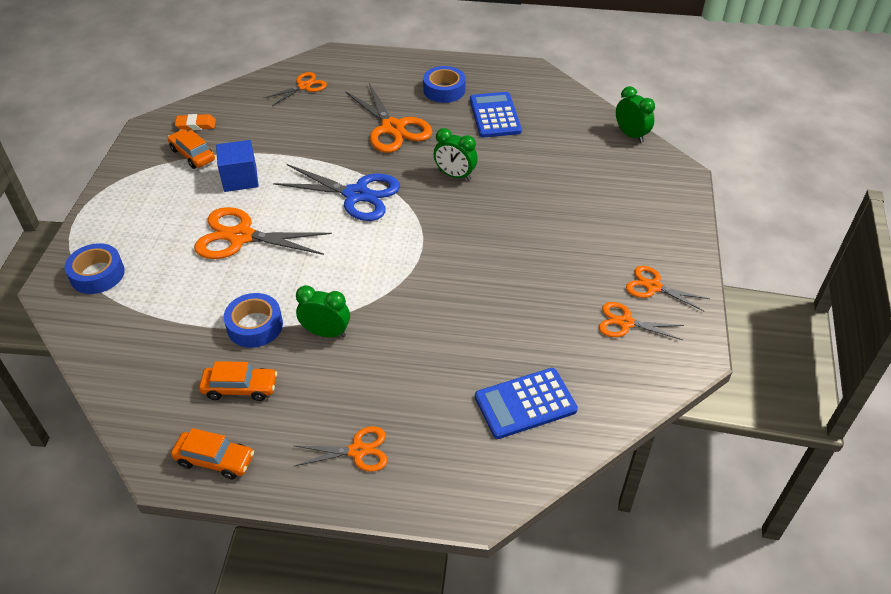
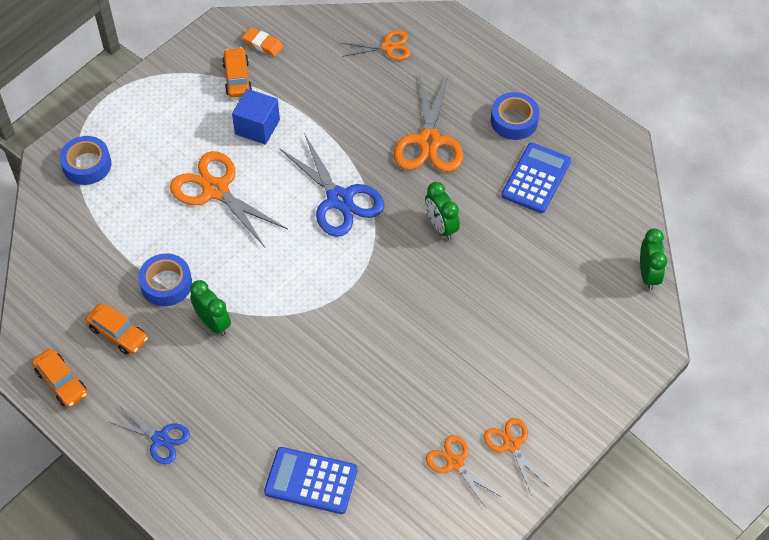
camera: 35 degrees right, 10 degrees up
(357, 451) = (160, 439): orange scissors -> blue scissors

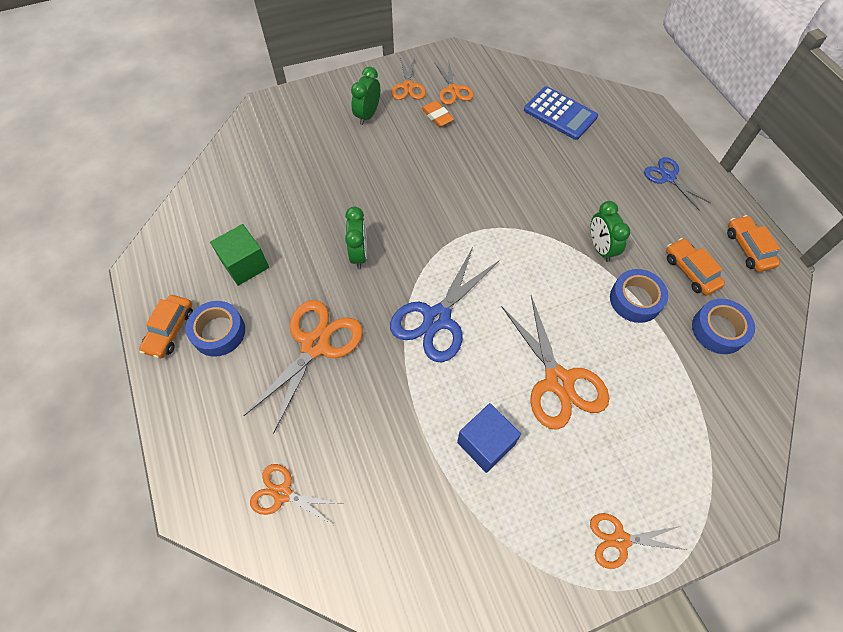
camera: 155 degrees left, 5 degrees up
(87, 165) = (699, 477): blue tape -> blue tape (718, 330)
(139, 107) = (620, 540): none -> orange scissors
(237, 78) = (483, 530): orange car -> orange car (170, 330)
(263, 44) = (430, 575): orange eraser -> orange eraser (437, 116)
(339, 199) = (437, 318): blue scissors -> blue scissors turned 135 degrees counterclockwise
(536, 178) = (245, 264): blue calculator -> green cube
(648, 275) = (224, 152): green clock -> green clock (367, 115)

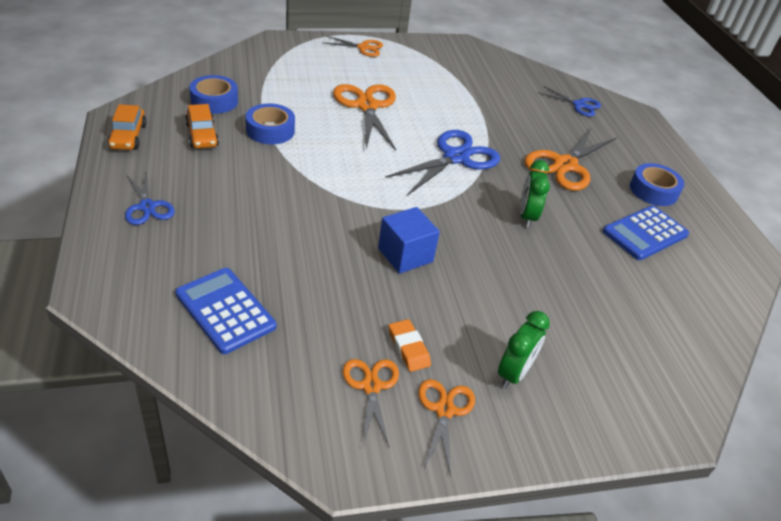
camera: 175 degrees left, 20 degrees down
(170, 330) = (698, 201): orange car -> none
(245, 264) = (645, 233): green cube -> blue calculator
(282, 493) = (579, 105): orange scissors -> blue scissors
(486, 443) = (434, 94): blue cube -> blue cube (405, 255)
(600, 248) = (276, 168): green clock -> none

